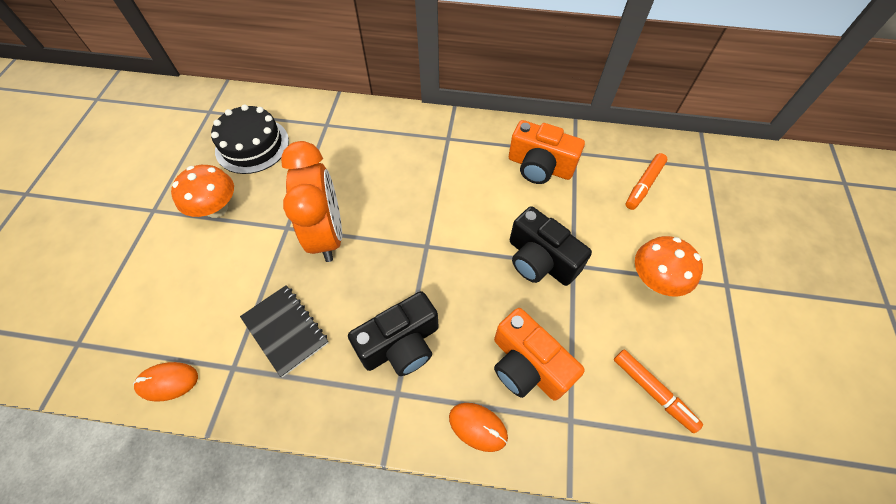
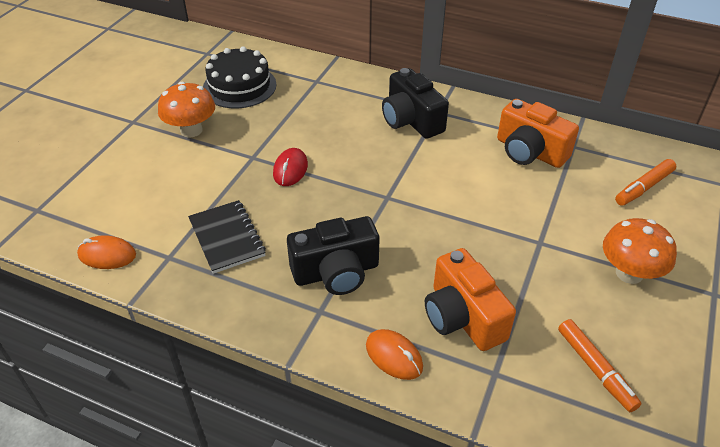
camera: 15 degrees right, 15 degrees down
(327, 234) = (290, 169): orange clock -> red mouse
(540, 260) = (505, 231): black camera -> black camera (411, 120)

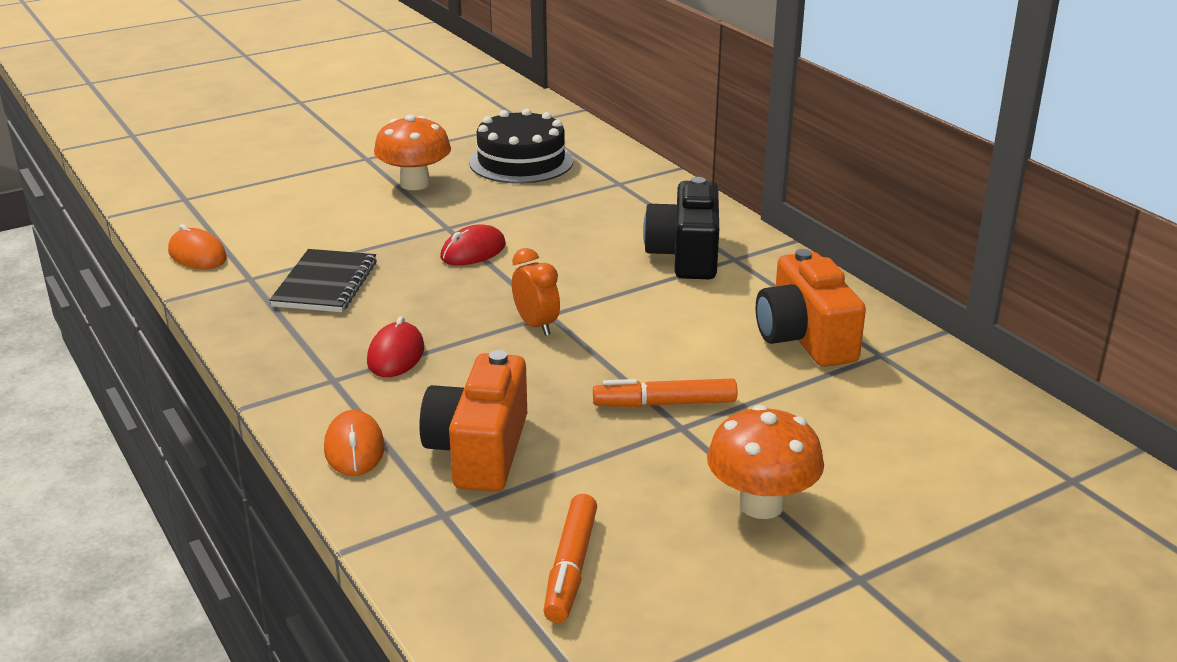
camera: 35 degrees right, 15 degrees down
(336, 272) = (396, 355): black camera -> red mouse
(389, 209) = (536, 325): none -> orange clock
(643, 187) = (924, 433): orange marker -> orange marker (664, 404)

